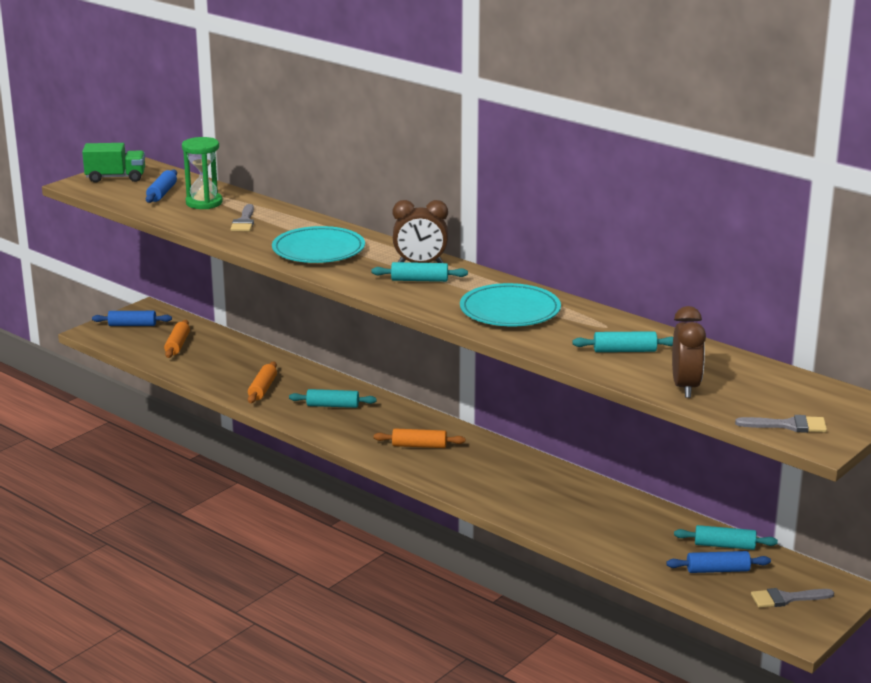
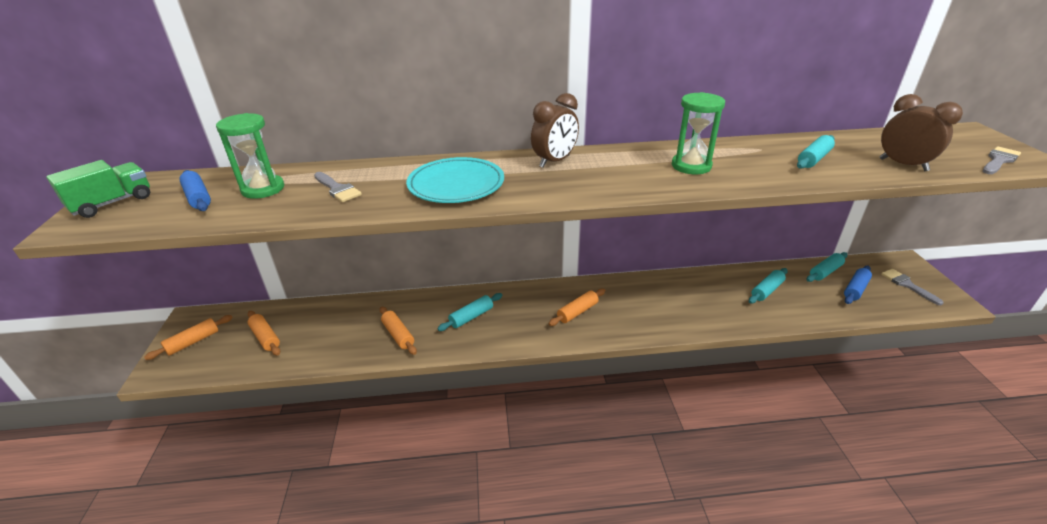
camera: 45 degrees left, 10 degrees up
(132, 325) = (193, 342): blue rolling pin -> orange rolling pin
(419, 280) = (583, 173): turquoise rolling pin -> turquoise rolling pin (766, 290)
(510, 311) = (691, 166): turquoise plate -> green hourglass
(786, 598) = (907, 285): grey brush -> grey brush turned 120 degrees clockwise

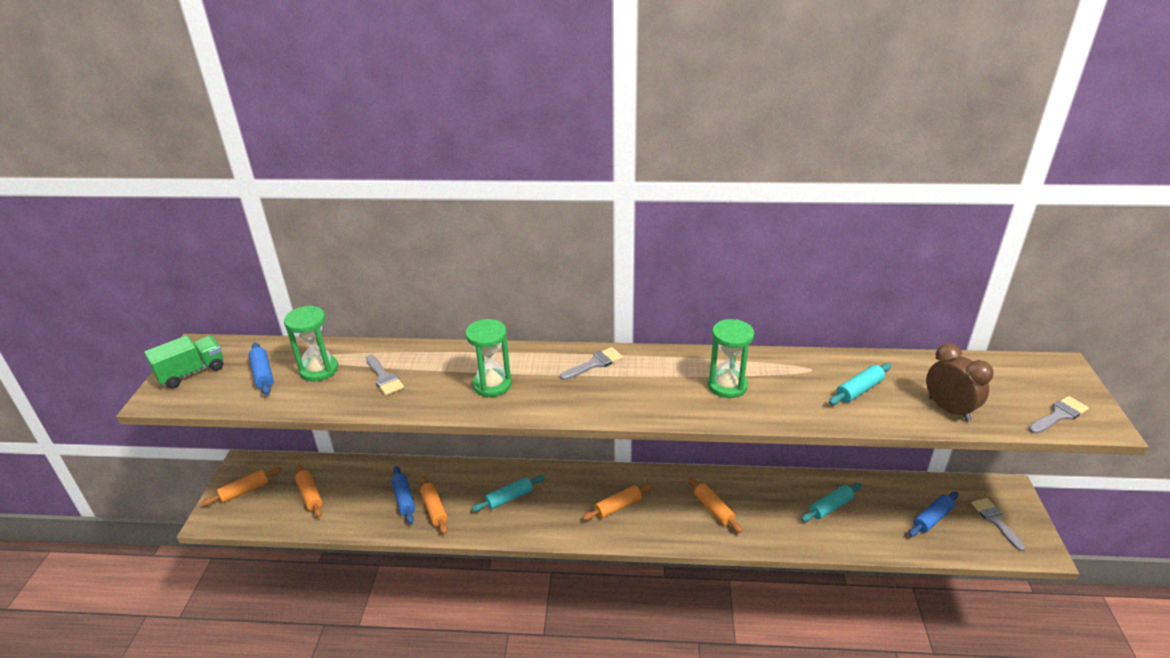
camera: 10 degrees right, 0 degrees up
(366, 330) = (404, 499): none -> blue rolling pin
(456, 185) = (492, 384): turquoise plate -> green hourglass
(554, 161) = (594, 364): brown clock -> grey brush
(665, 304) = (713, 509): none -> orange rolling pin
(825, 272) = (907, 492): turquoise rolling pin -> none

